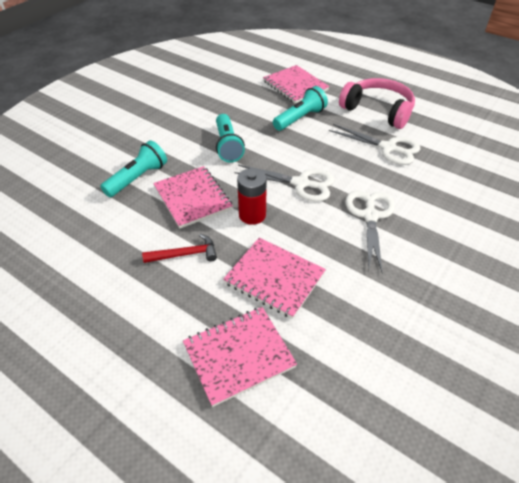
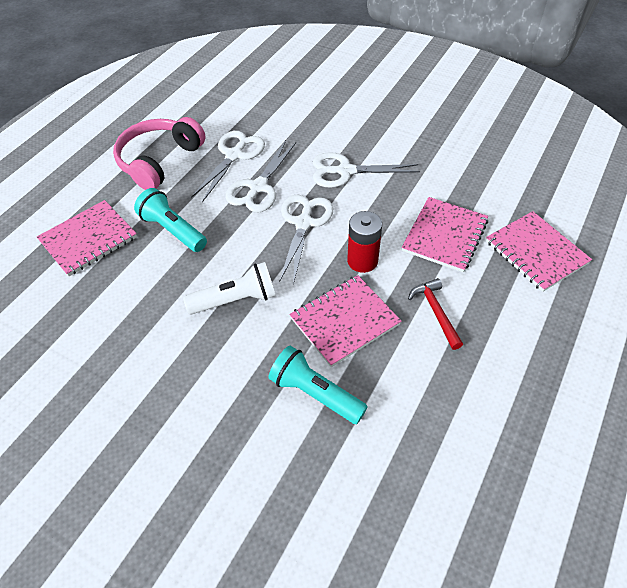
camera: 95 degrees left, 5 degrees up
(228, 146) = (236, 300): turquoise flashlight -> white flashlight
(346, 160) = (258, 187): none -> white scissors

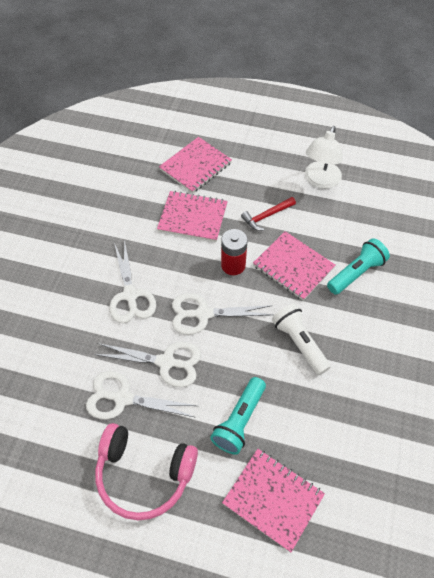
camera: 105 degrees left, 5 degrees up
(315, 393) = (356, 273): turquoise flashlight -> turquoise flashlight turned 150 degrees counterclockwise
(498, 398) = (320, 181): none -> white lamp

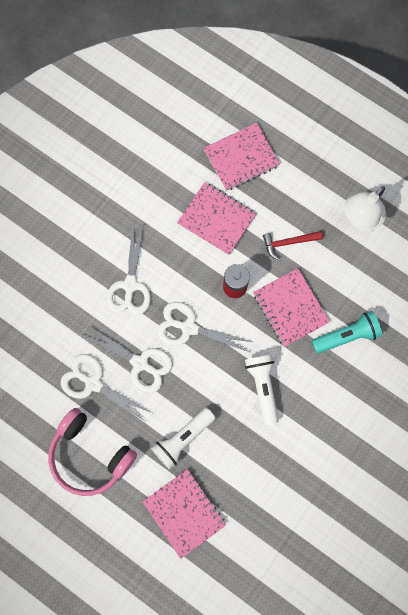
camera: 20 degrees right, 20 degrees up
(239, 421) = (182, 439): turquoise flashlight -> white flashlight

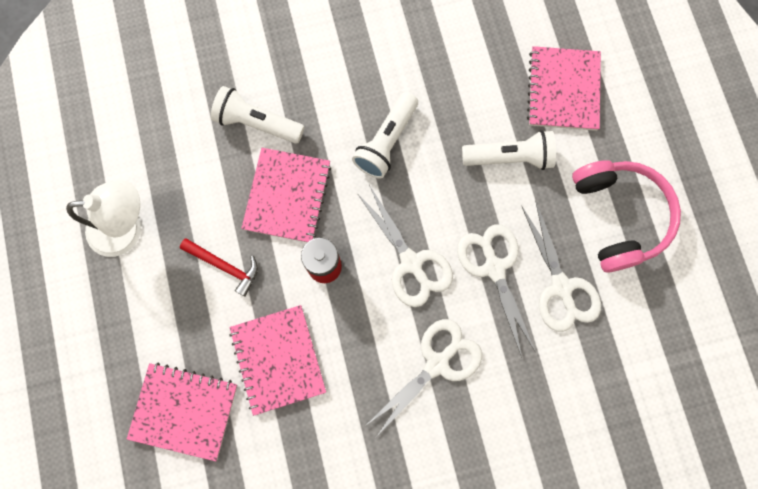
camera: 140 degrees left, 0 degrees up
(347, 335) = (257, 123): turquoise flashlight -> white flashlight

